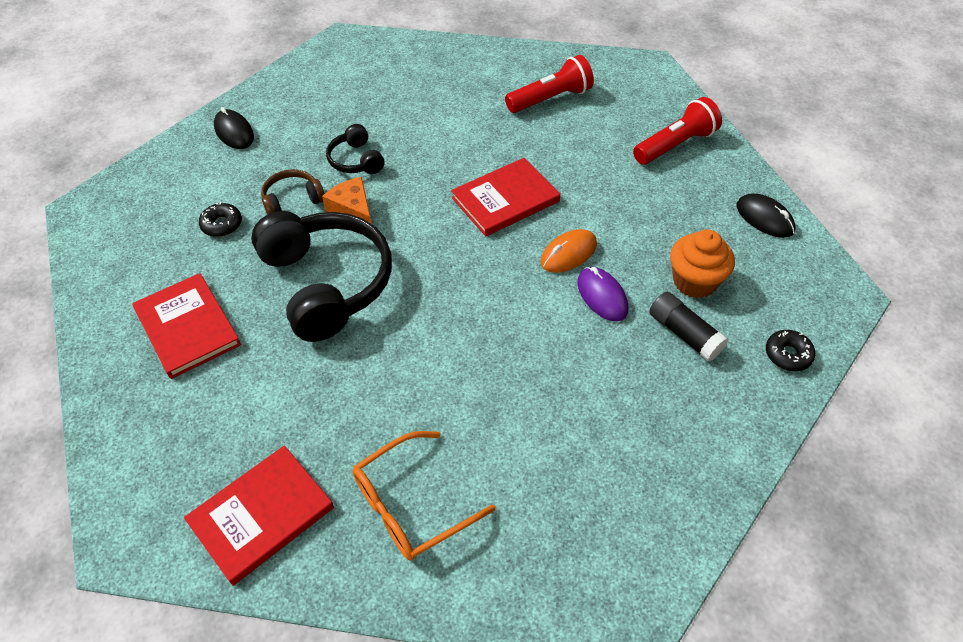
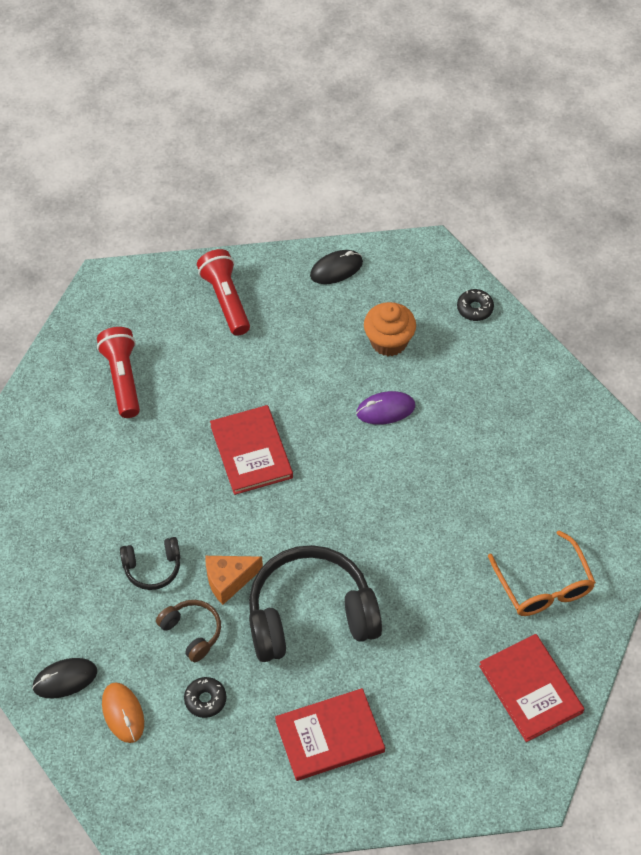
camera: 75 degrees left, 5 degrees up
(292, 200) = (192, 632): brown headphones -> brown headphones turned 150 degrees clockwise
(568, 254) = (332, 420): orange mouse -> orange mouse (123, 713)
(684, 334) = (438, 366): black glue stick -> none

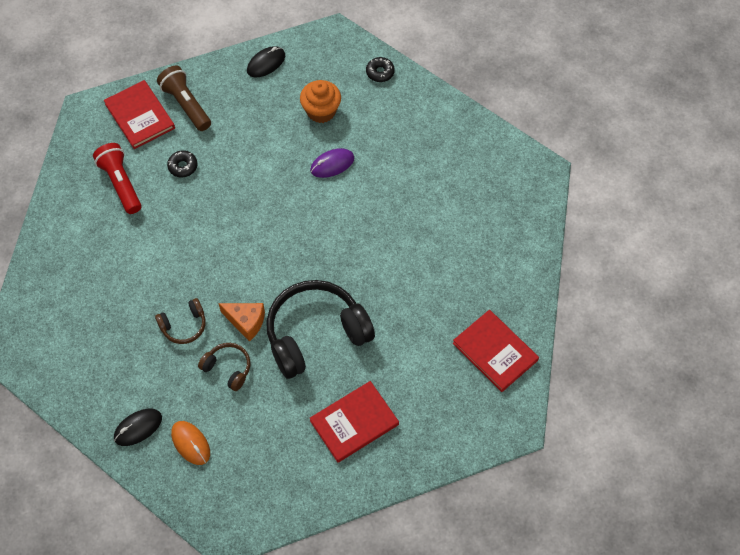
camera: 15 degrees left, 5 degrees up
(152, 567) = (184, 325): black headphones -> brown headphones
(205, 700) = (252, 417): black donut -> black donut (183, 166)
(226, 299) = (186, 104): red flashlight -> brown flashlight
(229, 580) = (246, 322): orange cheese -> orange cheese turned 120 degrees counterclockwise
(251, 452) = (237, 219): red book -> red book (140, 116)
(544, 586) = (485, 272): orange glasses -> none

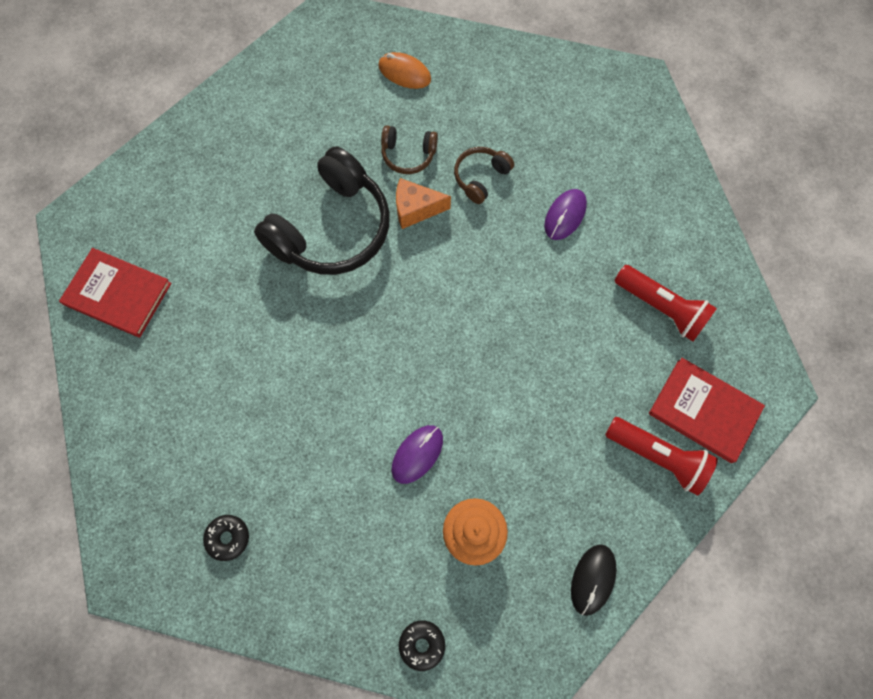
camera: 155 degrees right, 10 degrees up
(138, 428) = (464, 66): black mouse -> none
(141, 271) = (565, 215): none -> purple mouse
(183, 166) = (603, 364): black donut -> black donut (228, 537)
(186, 104) = (658, 456): brown flashlight -> red flashlight
(354, 422) = (248, 156): red book -> none

